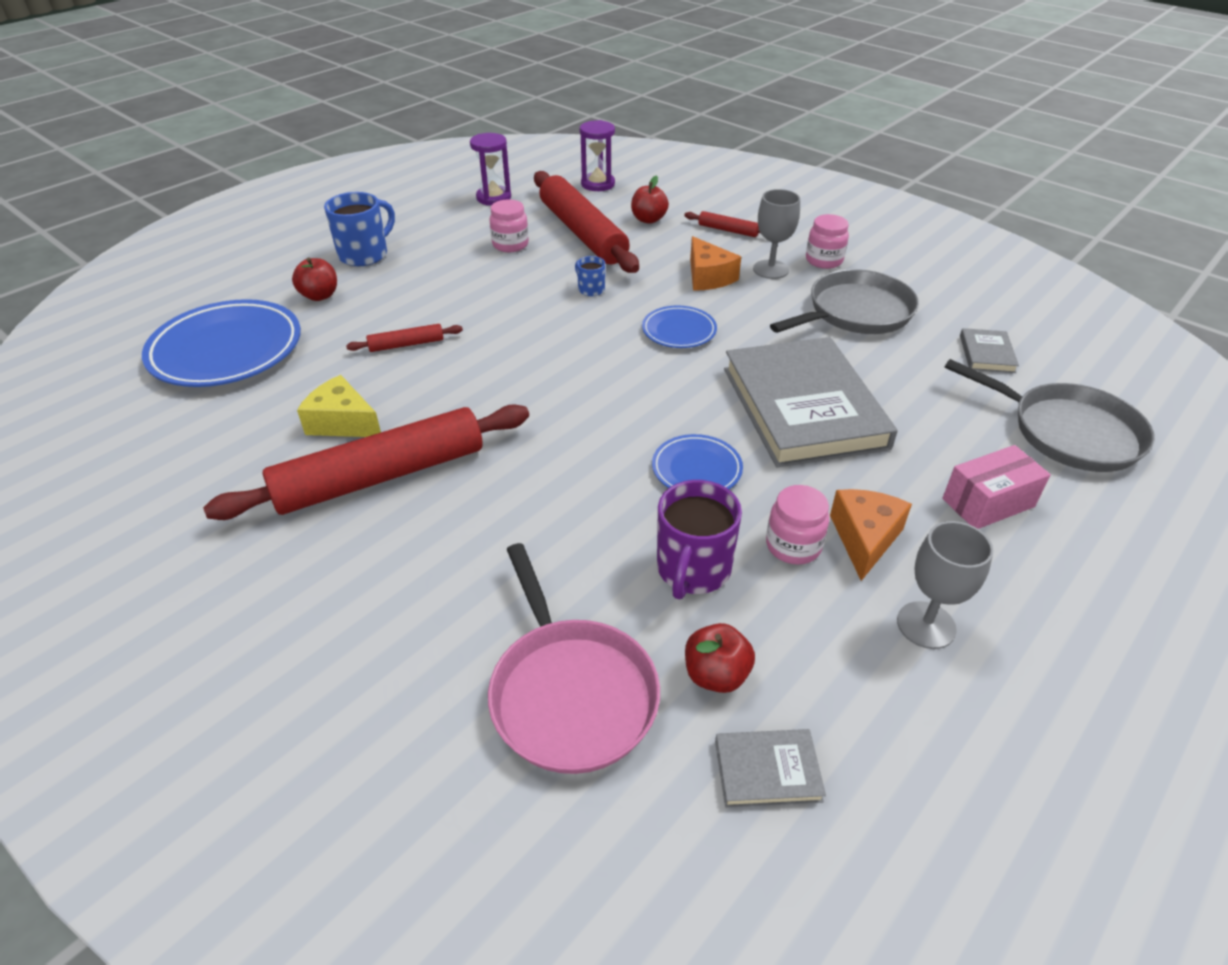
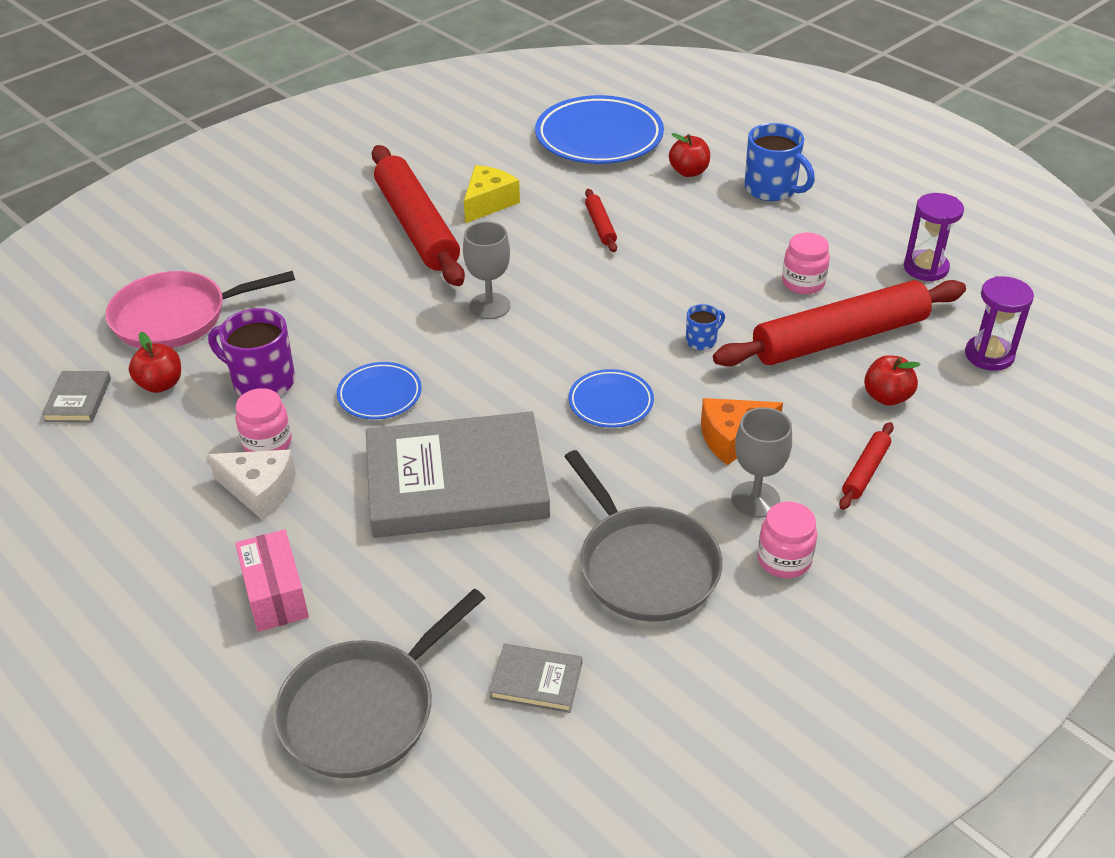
camera: 95 degrees right, 0 degrees up
(864, 538) = (260, 491): orange cheese -> white cheese
(926, 625) = (154, 508): grey goblet -> grey goblet (489, 306)

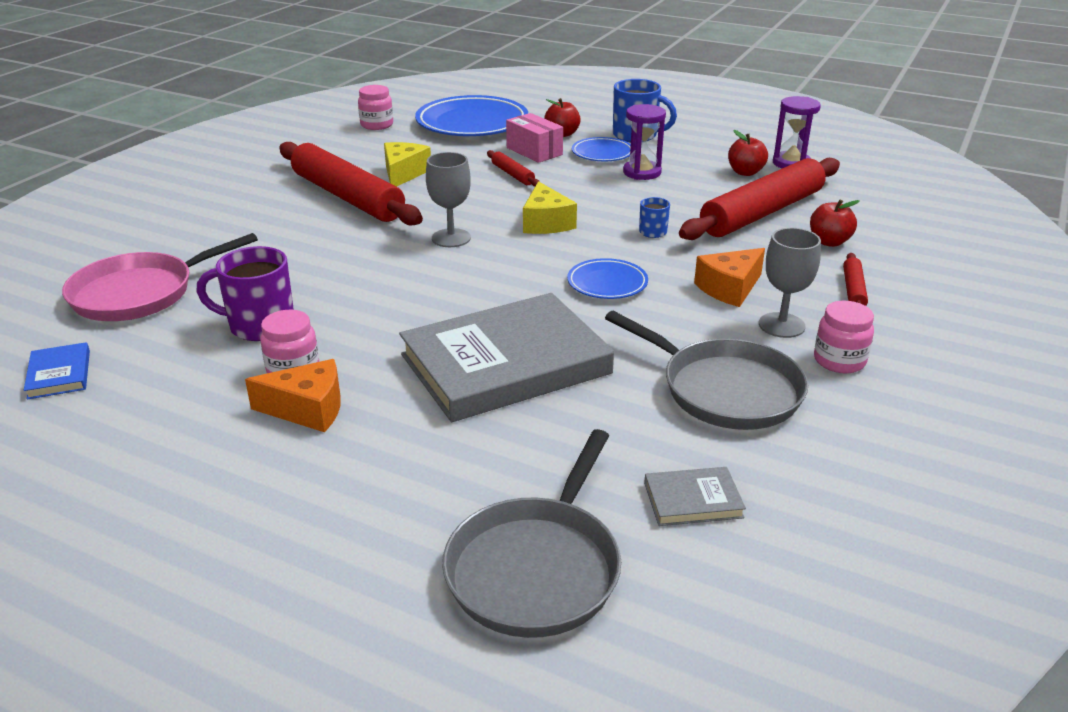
camera: 20 degrees left, 10 degrees down
(78, 400) = (59, 374): grey book -> blue book
(161, 384) = (149, 346): red apple -> red apple (745, 172)
(260, 491) = (308, 409): white cheese -> orange cheese
(275, 595) = (376, 491): pink box -> pink box (534, 151)
(380, 395) = (387, 315): blue plate -> blue plate (602, 153)
(596, 304) = (546, 223): none -> yellow cheese
(803, 283) = (706, 185): pink jar -> pink jar (377, 125)
(989, 355) = (882, 205): purple hourglass -> purple hourglass (642, 172)

